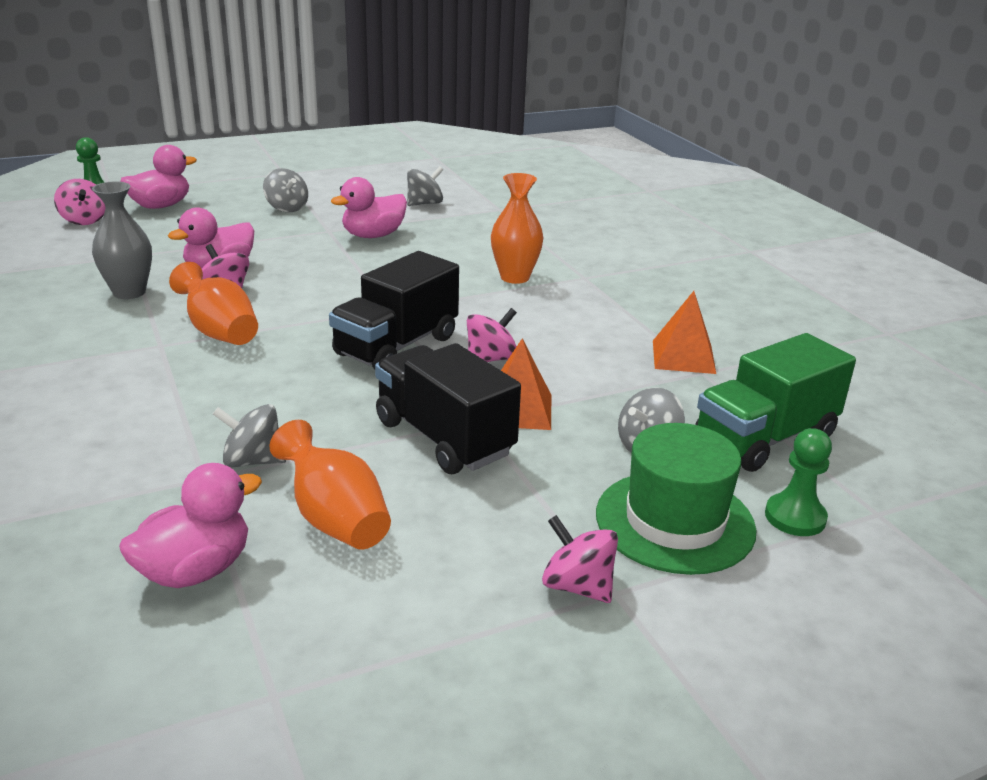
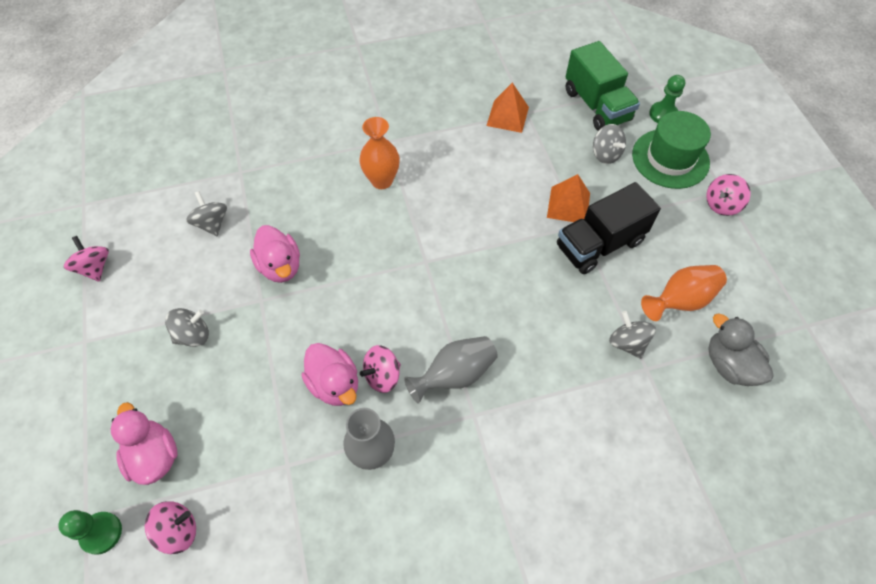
camera: 80 degrees left, 30 degrees up
(195, 570) = (729, 365): pink duck -> grey duck
(219, 332) = (455, 375): orange vase -> grey vase
(253, 461) = (627, 343): grey spinning top -> grey spinning top turned 135 degrees clockwise
(396, 346) = (485, 261): black truck -> none
(490, 359) = (506, 210): pink spinning top -> pink spinning top (95, 268)

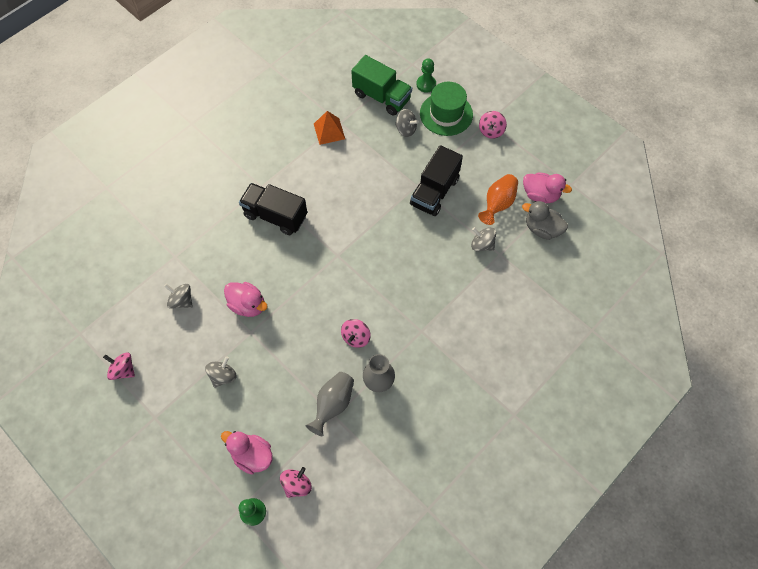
camera: 30 degrees left, 5 degrees up
(334, 384) = (331, 357): pink duck -> pink duck (540, 195)
(382, 181) = (275, 216): orange vase -> black truck
(455, 375) = (397, 314): grey vase -> grey vase (333, 404)
(568, 205) = (402, 175): orange pyramid -> none

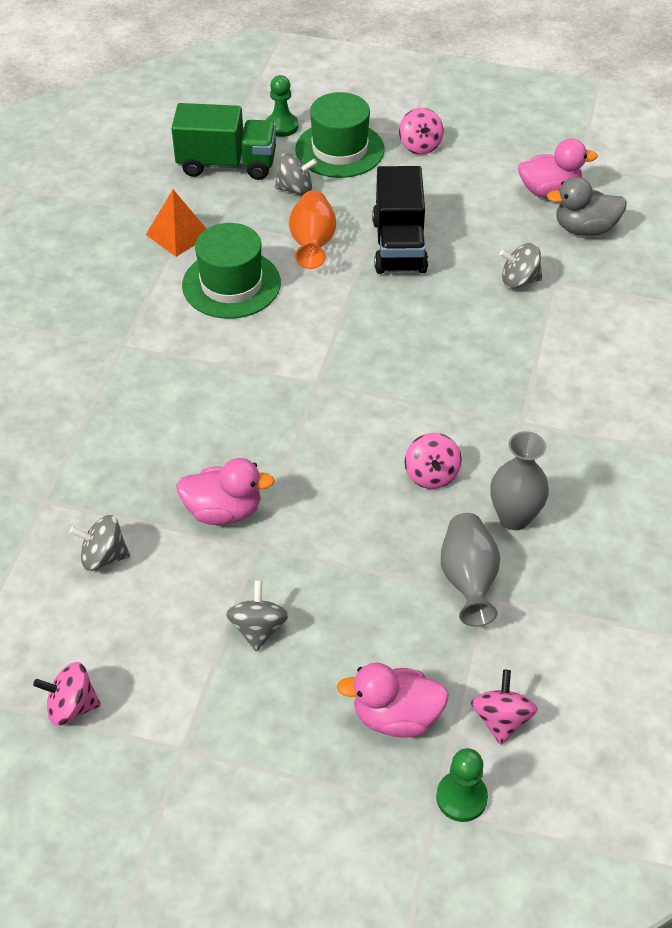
camera: 30 degrees left, 15 degrees down
(275, 216) = (176, 374): black truck -> none
(335, 175) = (231, 284): none -> green hat
(498, 204) = (500, 225): orange vase -> orange vase (312, 243)

